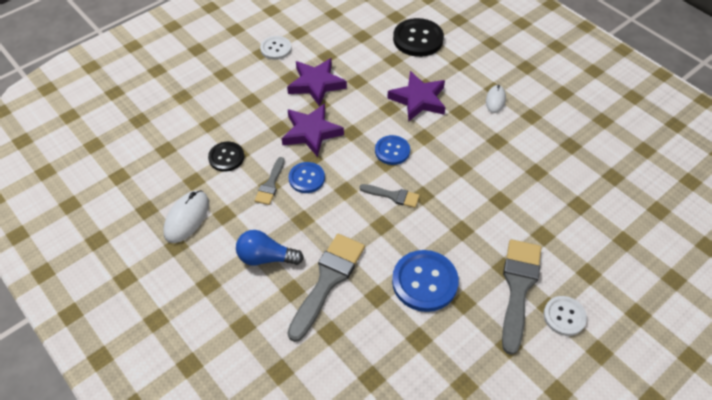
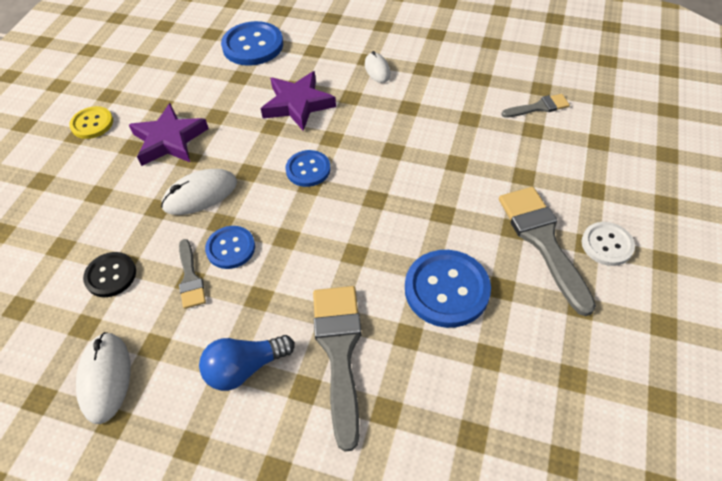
camera: 30 degrees left, 0 degrees up
(276, 49) = (92, 124): white button -> yellow button
(311, 132) = (200, 194): purple star -> white mouse
(393, 196) = (344, 216): grey brush -> grey brush (539, 107)
(418, 39) = (253, 45): black button -> blue button

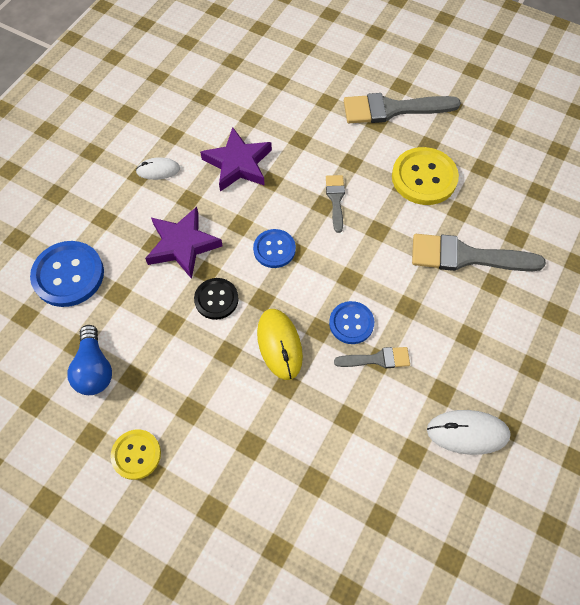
camera: 80 degrees left, 10 degrees up
(111, 275) = (360, 430): black button -> black button (216, 299)
(169, 140) = (193, 370): purple star -> purple star (238, 164)
(200, 194) = (279, 344): white mouse -> yellow mouse
(245, 368) = (472, 323): blue light bulb -> blue light bulb (94, 369)
(446, 289) = (424, 177): blue button -> yellow button
(539, 107) = (254, 69): grey brush -> grey brush (335, 199)
(607, 245) = (404, 75): white button -> none

